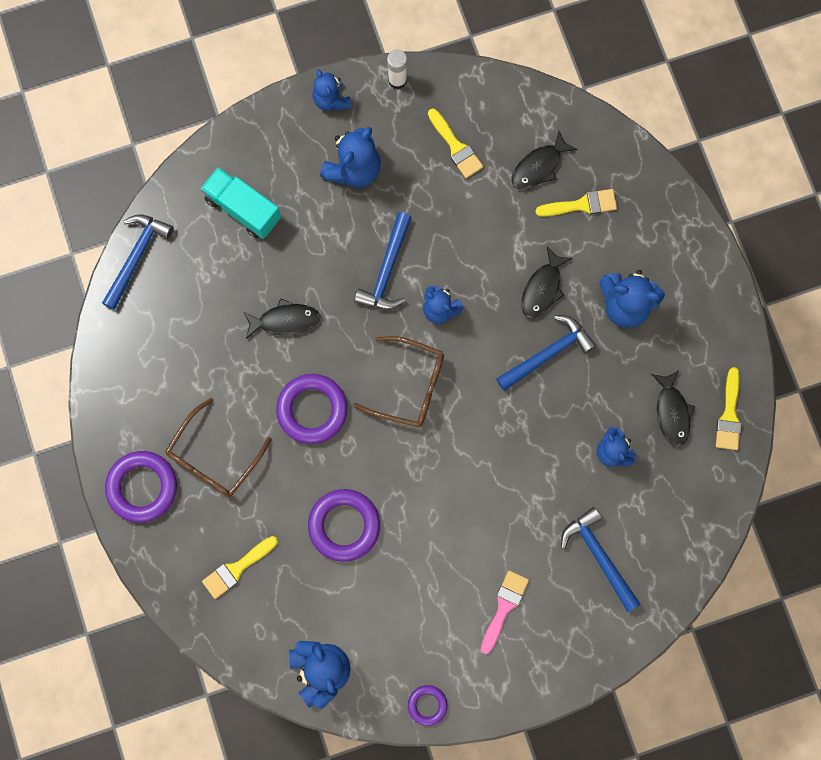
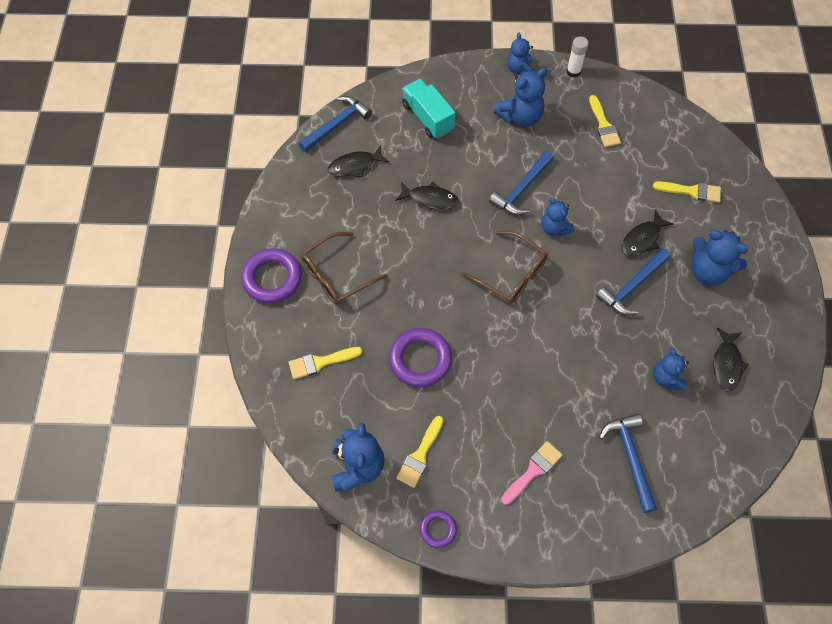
camera: 20 degrees right, 15 degrees down
(312, 410) = (427, 266): purple ring -> none
(539, 166) = (665, 156): black fish -> black fish (355, 166)
(547, 353) = (632, 286): blue hammer -> blue hammer turned 150 degrees clockwise
(729, 415) = (777, 382): yellow brush -> yellow brush (420, 455)

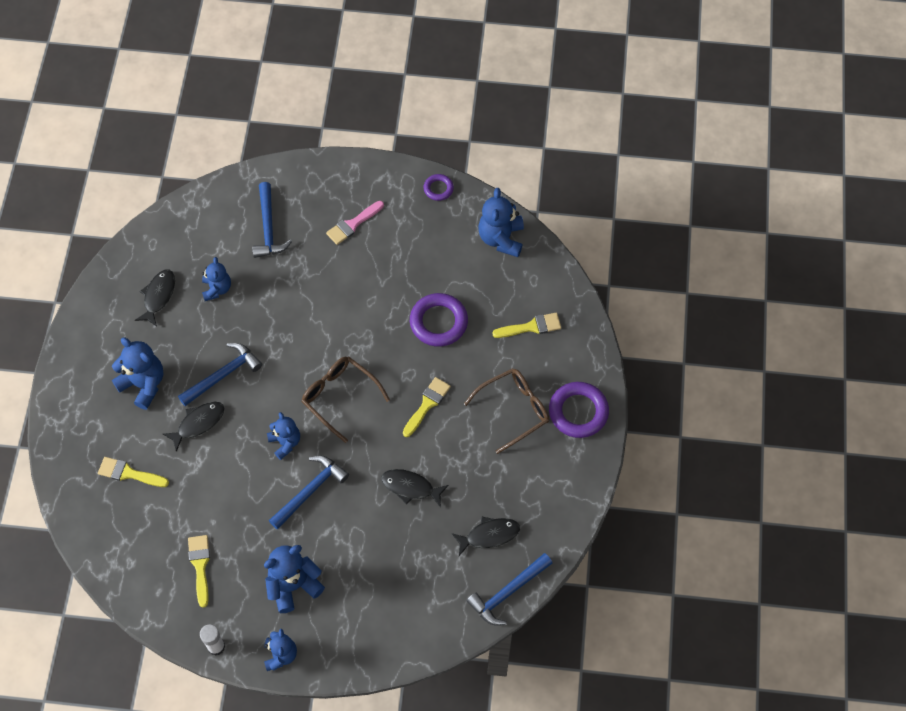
camera: 175 degrees left, 0 degrees up
(420, 455) = (447, 243): yellow brush -> yellow brush (427, 404)
(428, 117) = (401, 593): turquoise truck -> none

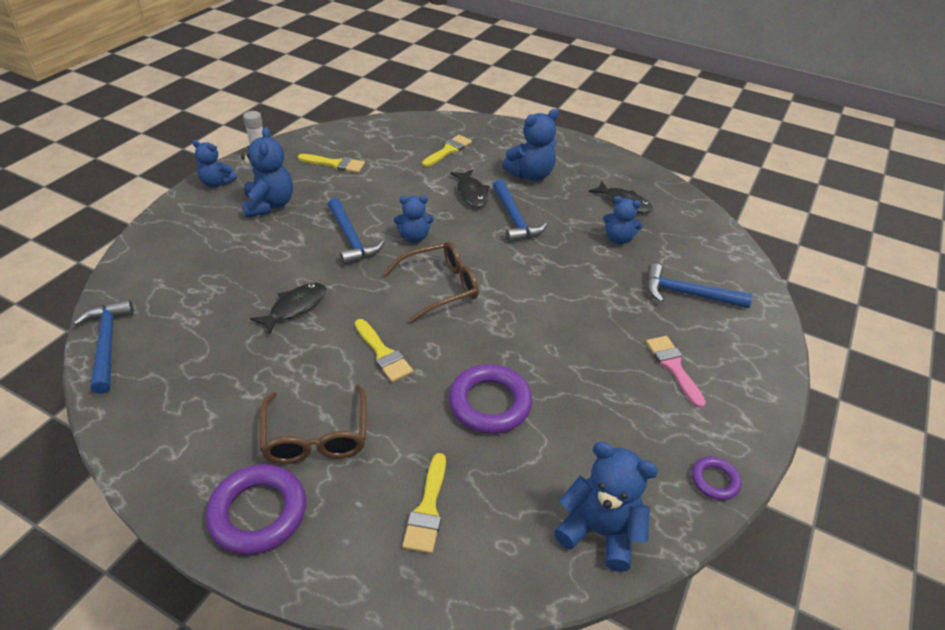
camera: 110 degrees right, 20 degrees down
(489, 535) = (183, 352): black fish -> none

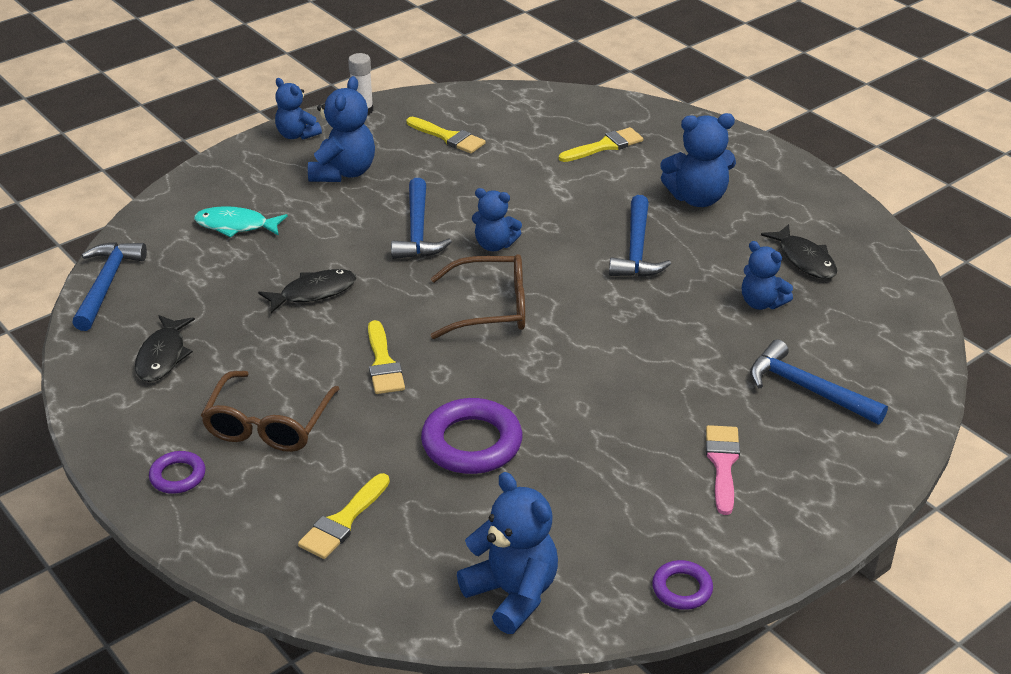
camera: 25 degrees right, 5 degrees down
(201, 266) = (236, 226): none -> turquoise fish
(258, 513) = (178, 476): purple ring -> purple ring, size x0.54
(471, 193) = (600, 207): black fish -> black fish (163, 356)

